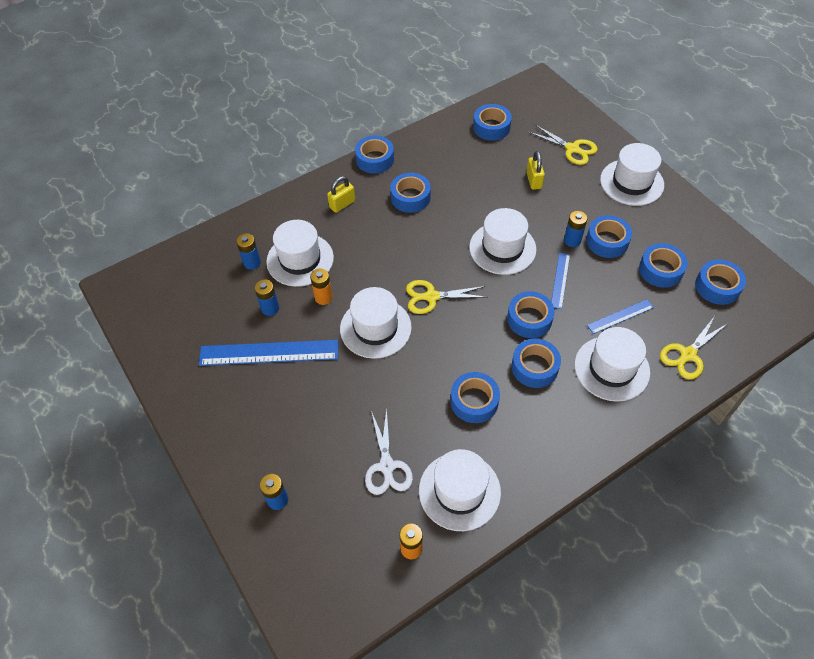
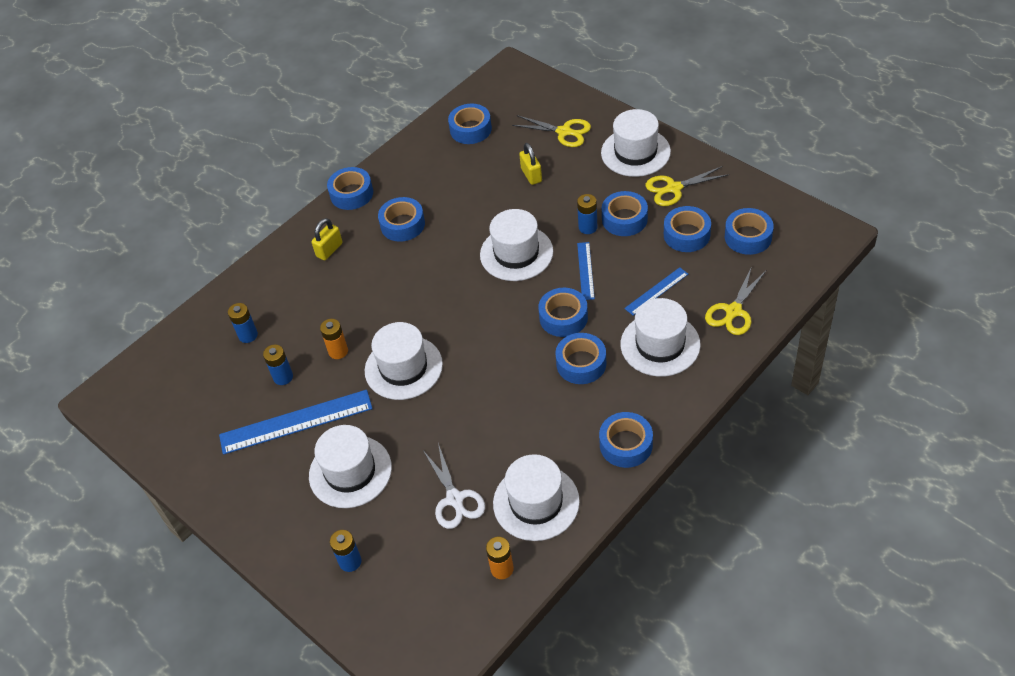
camera: 10 degrees left, 5 degrees down
(300, 259) = (300, 319): white hat -> white hat (350, 471)
(431, 297) = (454, 321): yellow scissors -> yellow scissors (674, 188)
(474, 401) = (527, 413): blue tape -> blue tape (626, 445)

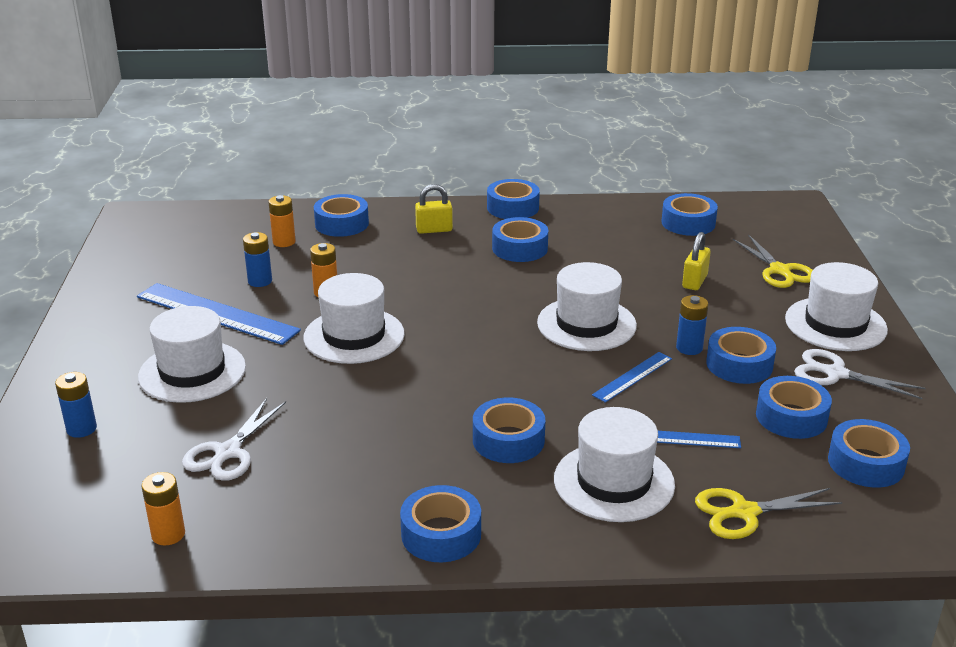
camera: 40 degrees right, 20 degrees down
(248, 335) = (284, 242): blue battery -> orange battery
(536, 502) = (284, 510): white hat -> none
(563, 317) = (551, 396): blue tape -> blue tape (341, 224)
(674, 188) = (836, 374): yellow scissors -> white scissors

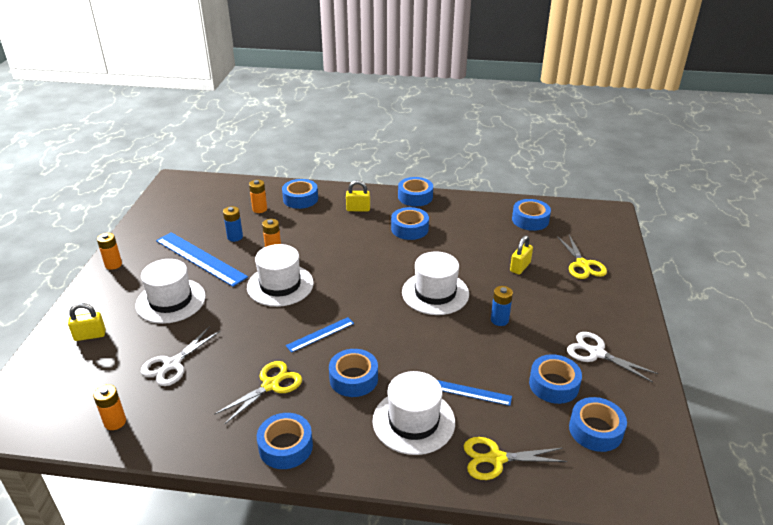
camera: 10 degrees right, 5 degrees up
(80, 334) = (113, 264): none -> orange battery
(81, 429) = (90, 335): blue battery -> yellow padlock
(389, 462) = (270, 385): none -> yellow scissors
(632, 376) = (453, 338): blue ruler -> blue ruler (320, 334)
(739, 364) = (530, 337): blue tape -> none
(835, 324) = (609, 312): white hat -> none

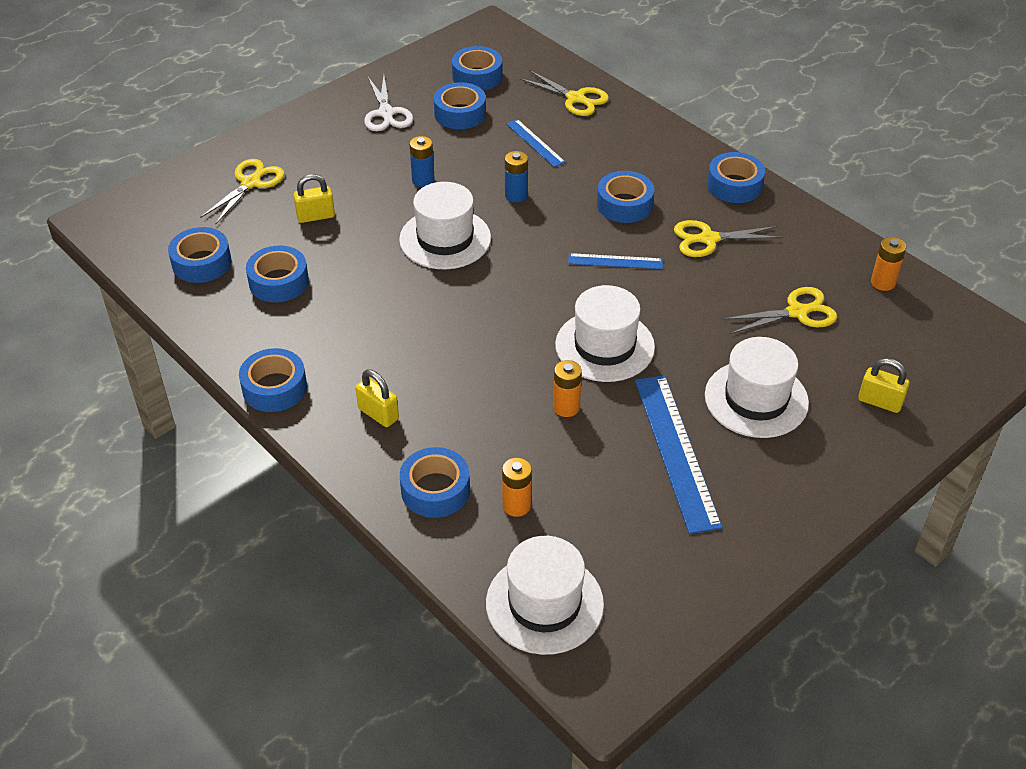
camera: 140 degrees left, 10 degrees up
(113, 264) = (808, 514): orange battery -> none
(172, 364) = (797, 312): white scissors -> yellow scissors
(235, 237) = (599, 465): blue battery -> blue battery (516, 195)
(409, 229) = (357, 337): blue tape -> blue tape (278, 282)
(413, 421) = (609, 149): white hat -> white hat (544, 603)

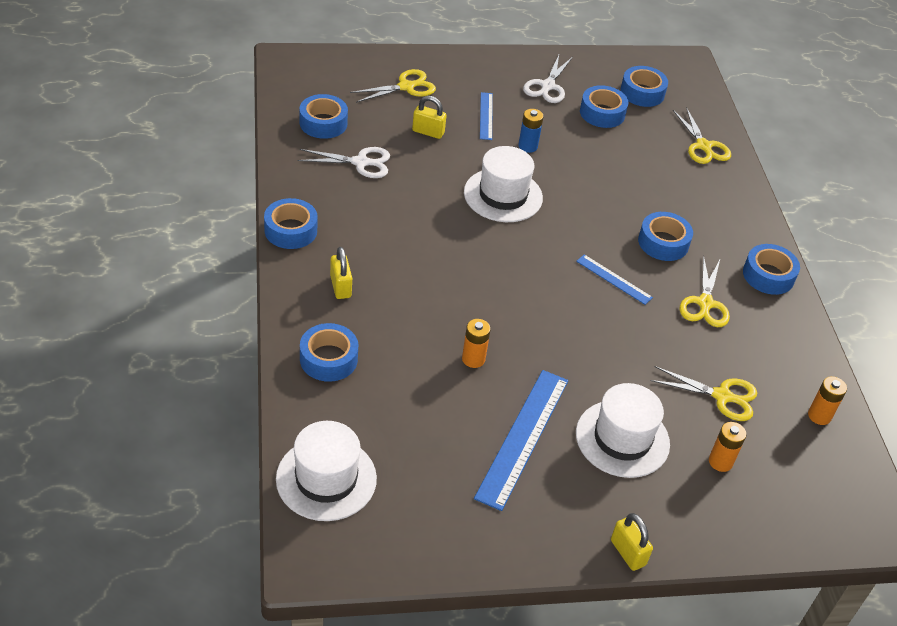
camera: 30 degrees right, 0 degrees up
(278, 282) = (360, 162): blue tape -> white scissors
(516, 195) = (586, 192): blue battery -> none
(516, 505) = (372, 403): orange battery -> orange battery (720, 462)
(535, 143) = (638, 162): blue ruler -> blue ruler (486, 116)
(604, 346) = (544, 334): white hat -> none
(708, 239) = (705, 303): yellow scissors -> yellow scissors turned 105 degrees counterclockwise
(880, 402) = (721, 500): yellow padlock -> yellow padlock (628, 552)

